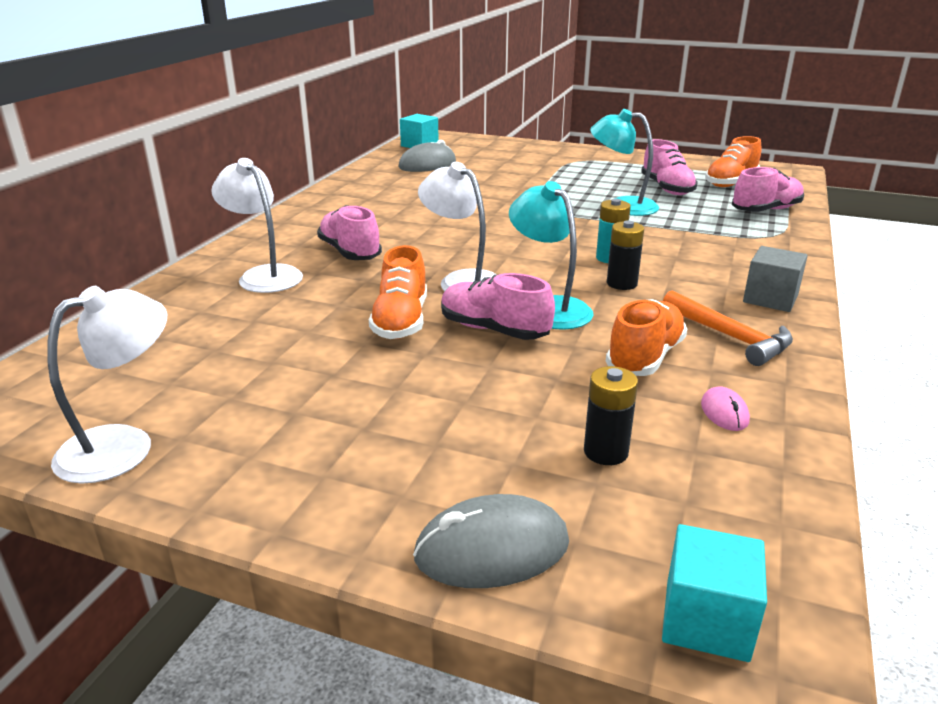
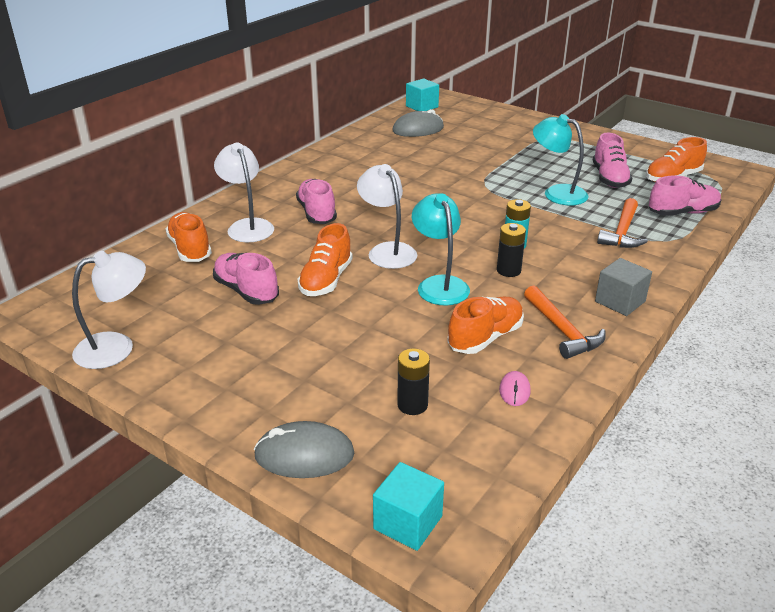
camera: 15 degrees right, 5 degrees up
(194, 309) = (190, 249): none -> orange shoe
(494, 330) = (388, 298): pink shoe -> pink shoe (246, 291)
(719, 233) = (622, 232): none -> orange hammer

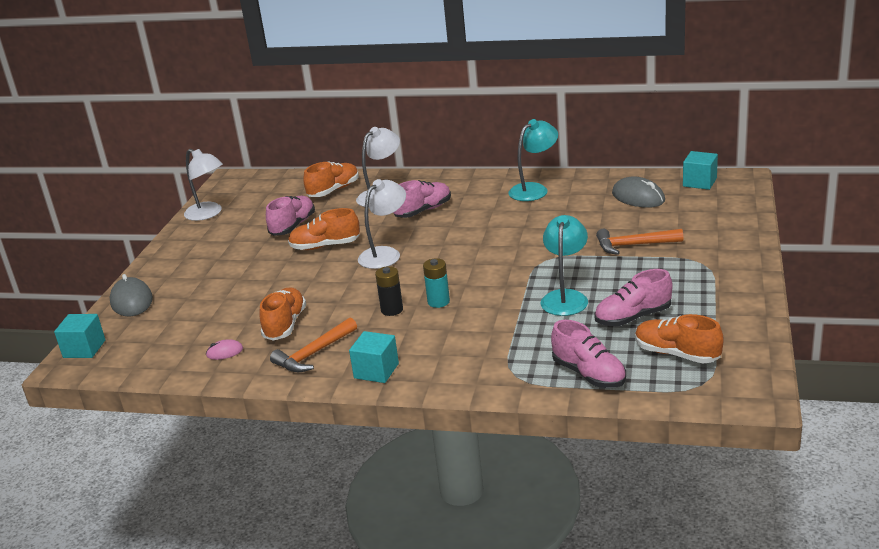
camera: 70 degrees right, 5 degrees down
(412, 405) = (192, 320): black battery -> none
(439, 284) = (349, 288): turquoise lamp -> turquoise lamp (534, 189)
(485, 338) = (285, 325): orange shoe -> orange shoe turned 105 degrees counterclockwise
(620, 301) = (376, 371): grey cube -> turquoise cube
(622, 232) = (510, 348): orange hammer -> orange hammer (633, 245)

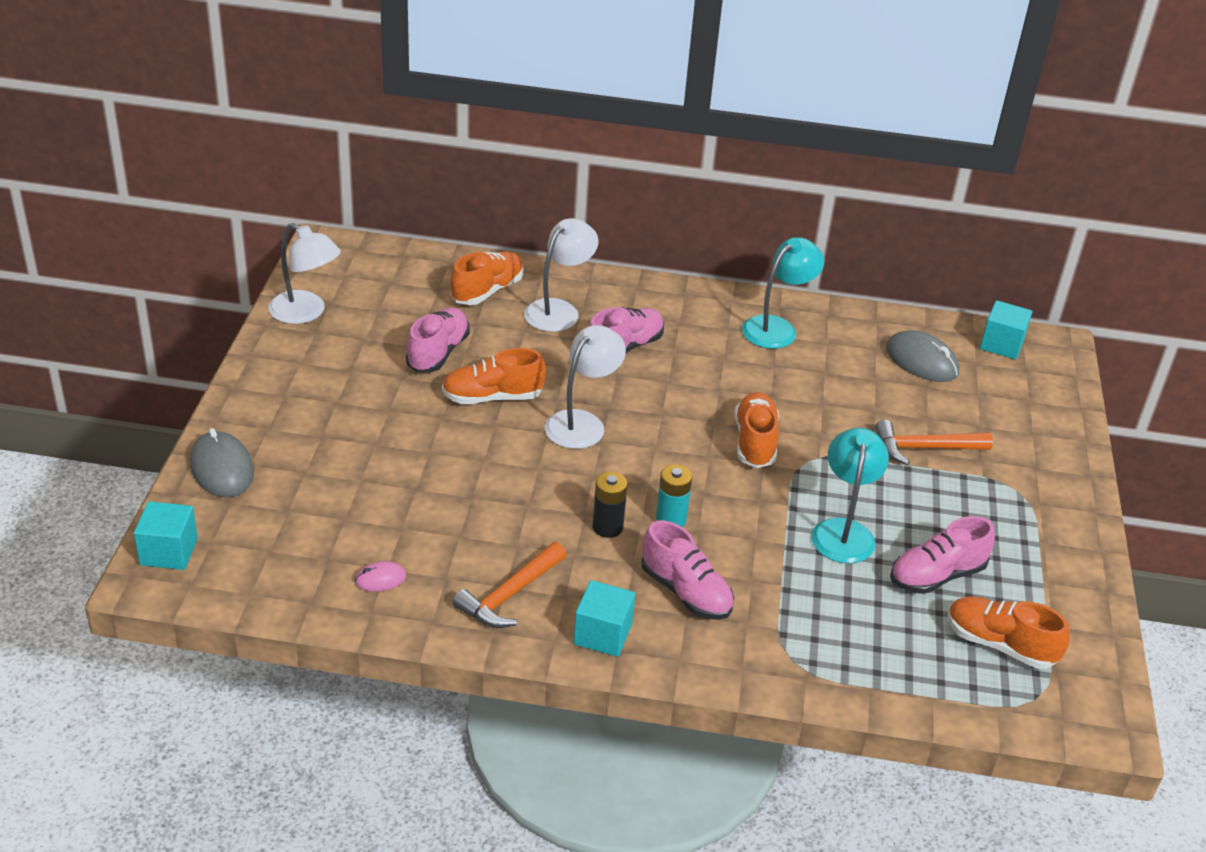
camera: 10 degrees left, 10 degrees up
(285, 325) = (459, 538): orange shoe -> orange shoe (755, 442)
(589, 374) = (890, 667): pink shoe -> pink shoe (685, 592)

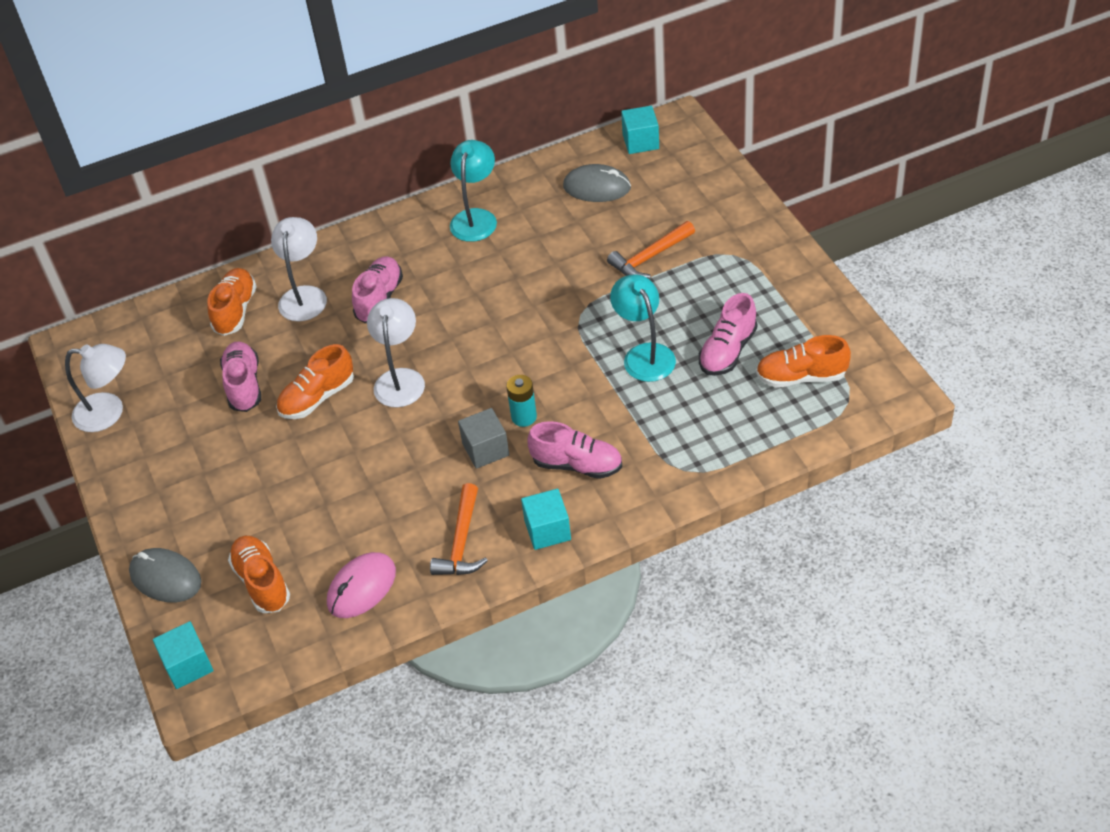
camera: 25 degrees left, 10 degrees up
(380, 579) = (361, 587): pink mouse -> pink mouse, size x1.90
(607, 527) = (485, 449): black battery -> grey cube
(755, 442) = (533, 321): orange shoe -> orange shoe (262, 582)

